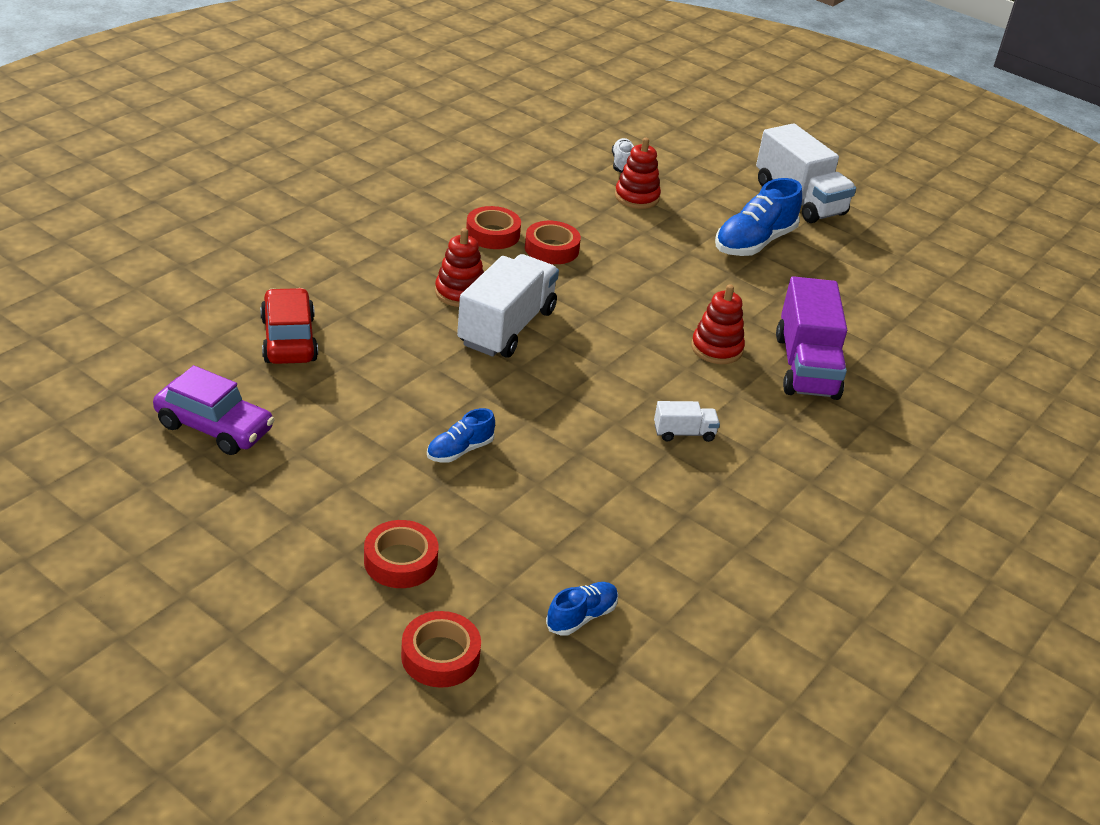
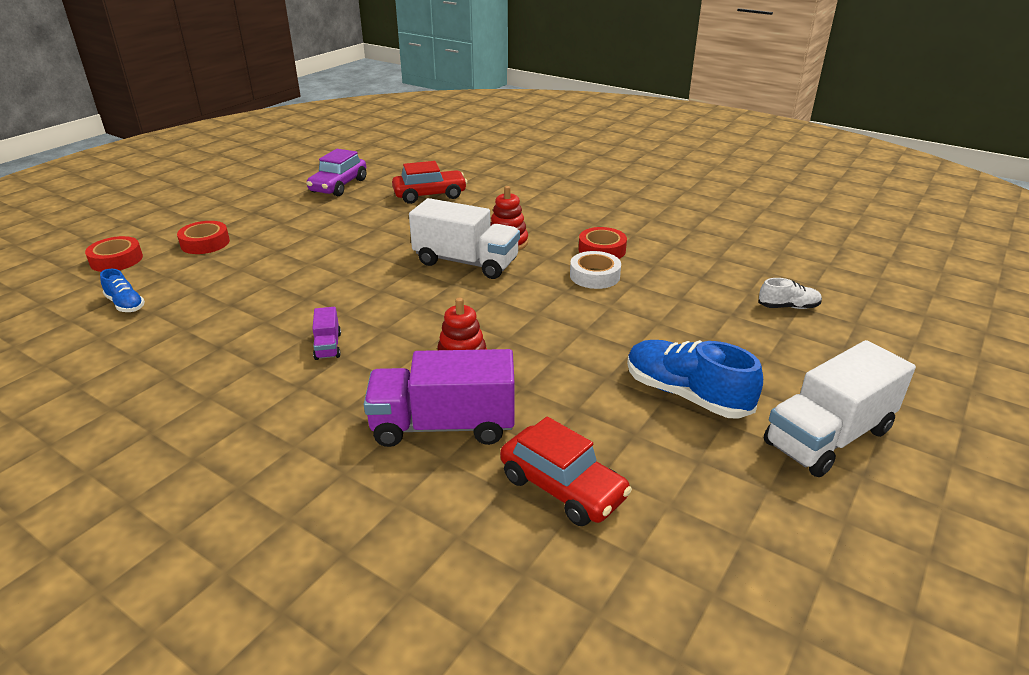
camera: 90 degrees right, 5 degrees down
(459, 450) = (311, 254): blue shoe -> none
(551, 249) = (594, 276): red tape -> white tape
(637, 197) = (725, 316): red stacking toy -> none
(684, 433) = (328, 346): white truck -> purple truck
(869, 317) = (562, 487): none -> red car

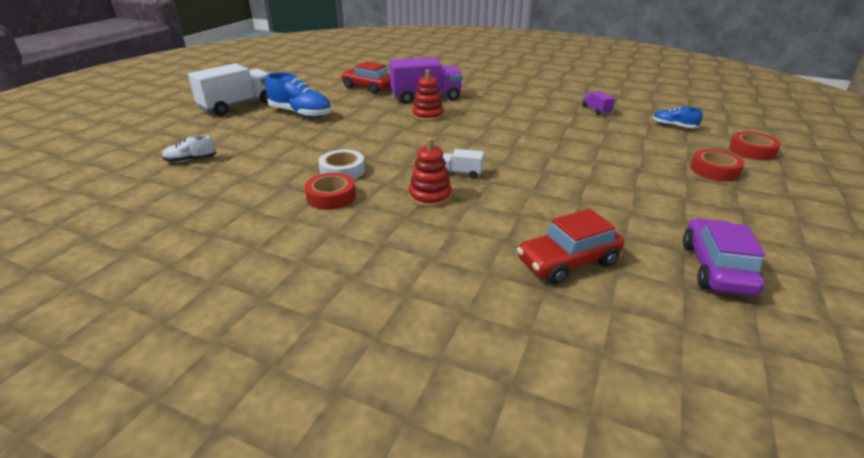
camera: 170 degrees right, 0 degrees up
(328, 346) = (513, 117): purple truck -> purple truck (596, 110)
(466, 262) = (460, 173): white truck -> white truck, size x0.46

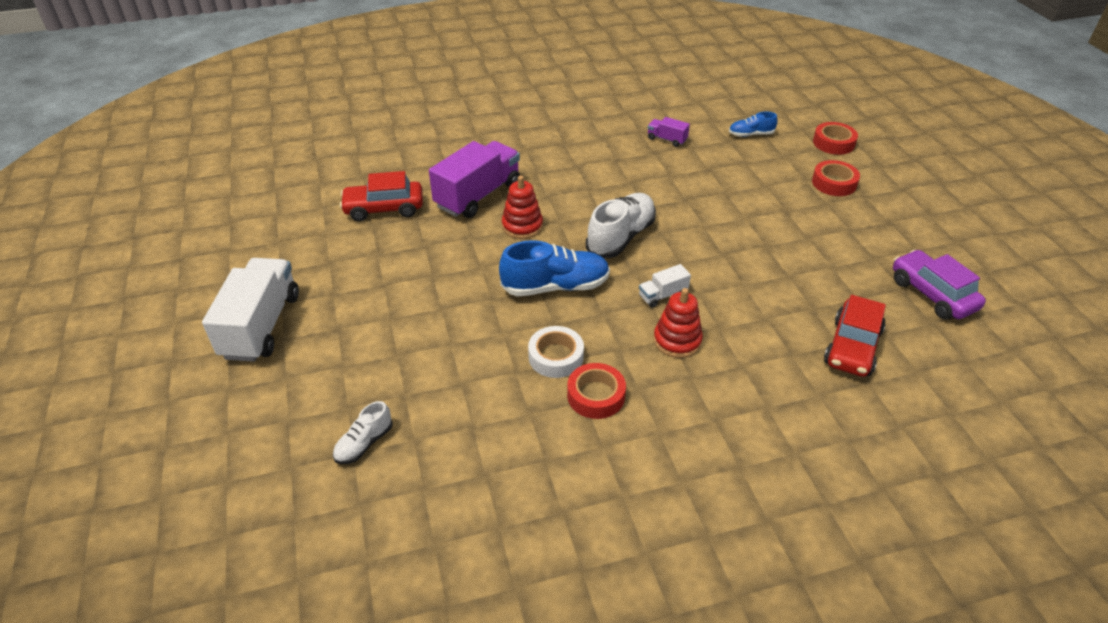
camera: 40 degrees left, 10 degrees up
(301, 114) = (372, 297): blue shoe -> blue shoe (555, 286)
(481, 139) = (621, 237): none -> white shoe

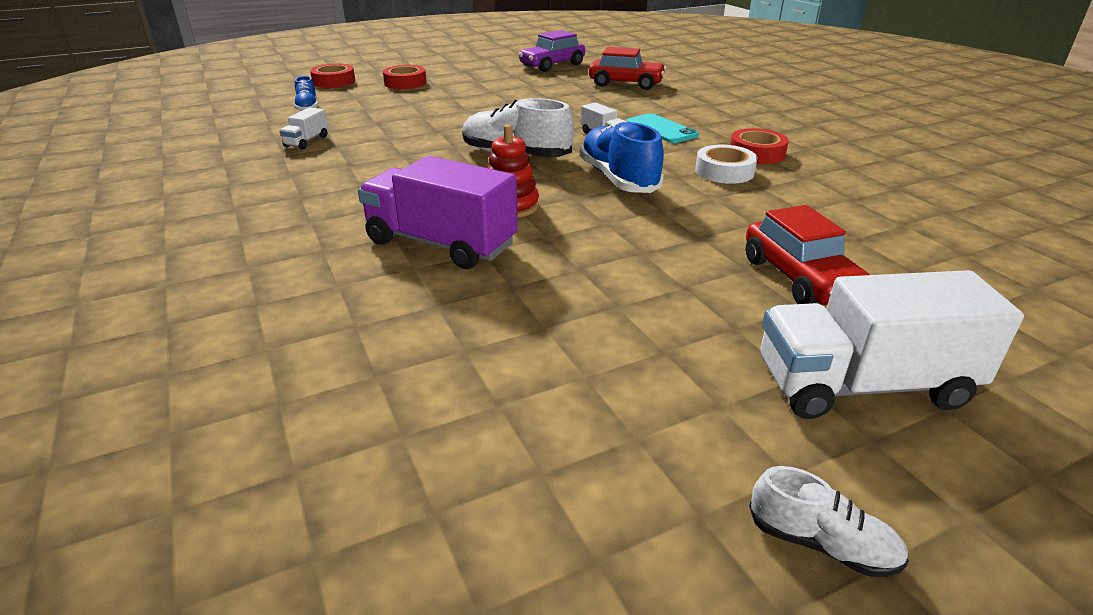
camera: 100 degrees left, 10 degrees down
(364, 443) = (945, 250): white shoe -> white shoe (821, 544)
(384, 209) = (492, 324): red car -> red car (800, 278)
(667, 139) = (307, 141): purple truck -> white truck
(677, 341) = (661, 129): red stacking toy -> turquoise phone

